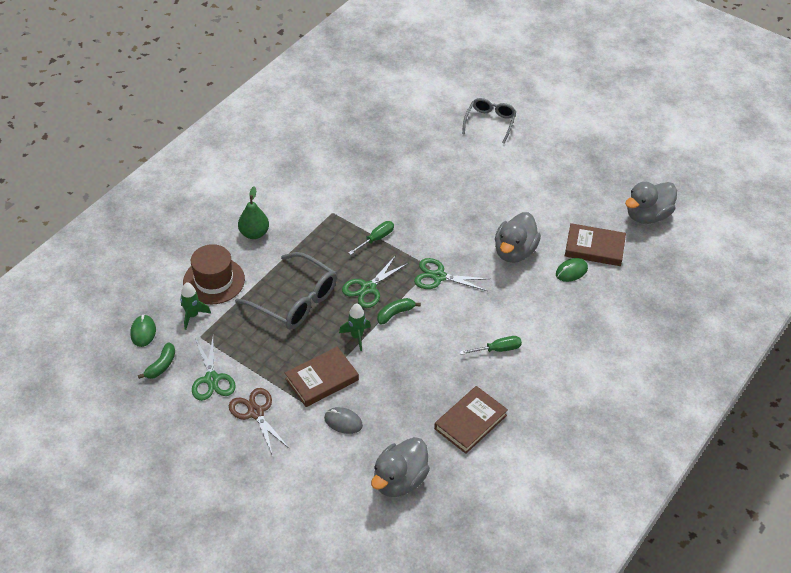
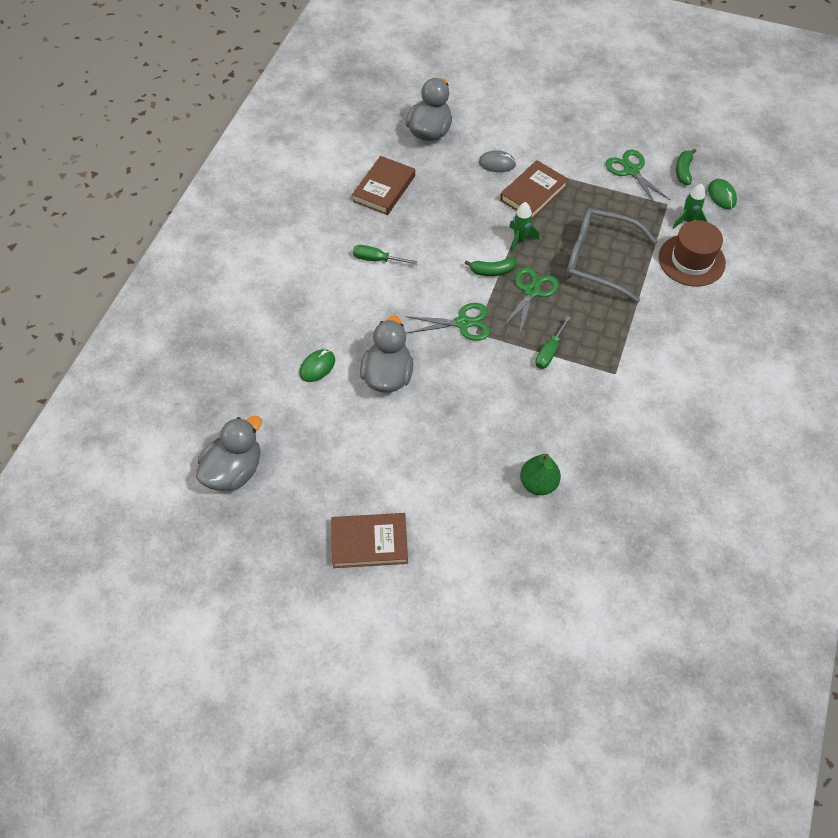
camera: 165 degrees right, 10 degrees up
(254, 233) = (685, 324): green pear -> green pear (538, 483)
(255, 413) = (576, 153): brown scissors -> none
(395, 313) = (492, 271): green banana -> green banana turned 45 degrees clockwise
(490, 122) = (475, 578): grey glasses -> none
(497, 349) = (377, 259): green screwdriver -> green screwdriver turned 45 degrees clockwise
(594, 248) = (295, 405): brown book -> brown book (369, 542)

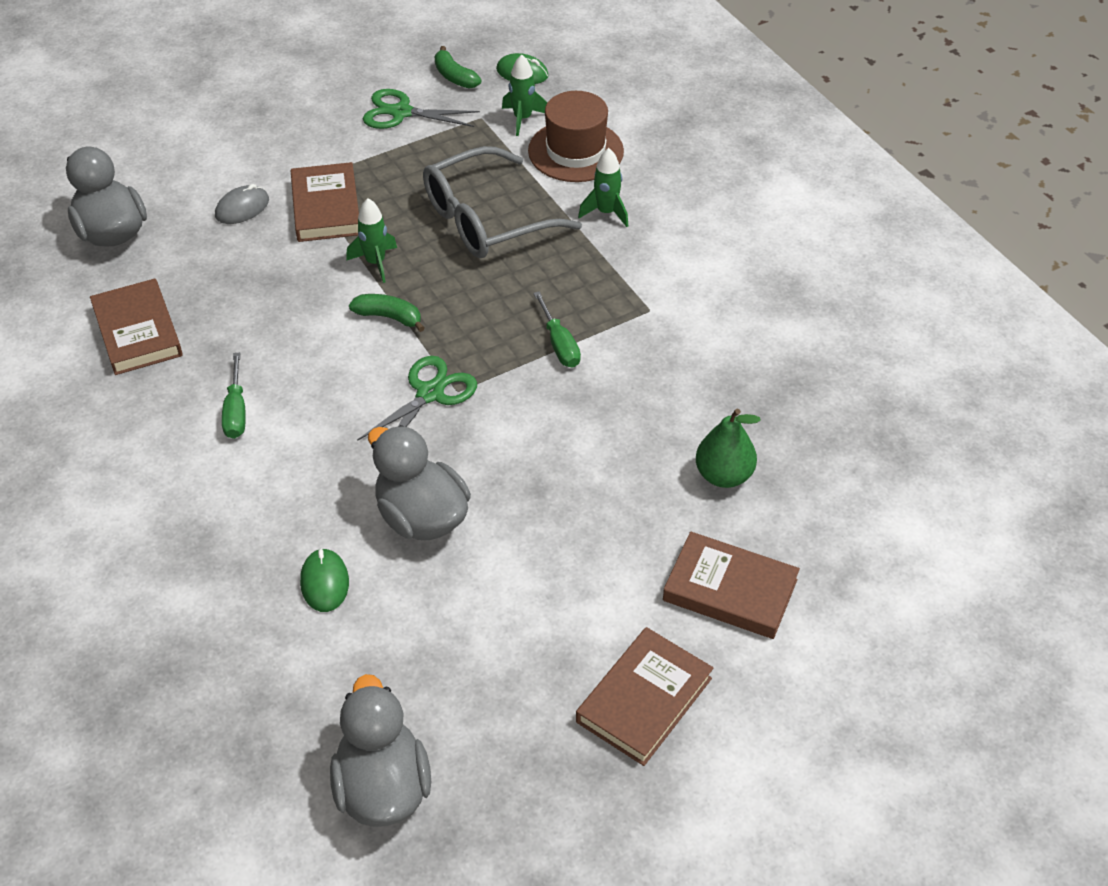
camera: 50 degrees left, 10 degrees down
(377, 259) = (236, 411): green screwdriver -> green screwdriver turned 60 degrees counterclockwise
(468, 536) = (730, 590): none -> brown book
(492, 271) = (389, 317): green banana -> green banana turned 105 degrees counterclockwise
(531, 291) = (459, 303): green scissors -> none
(662, 305) = (606, 212): none -> green rocket

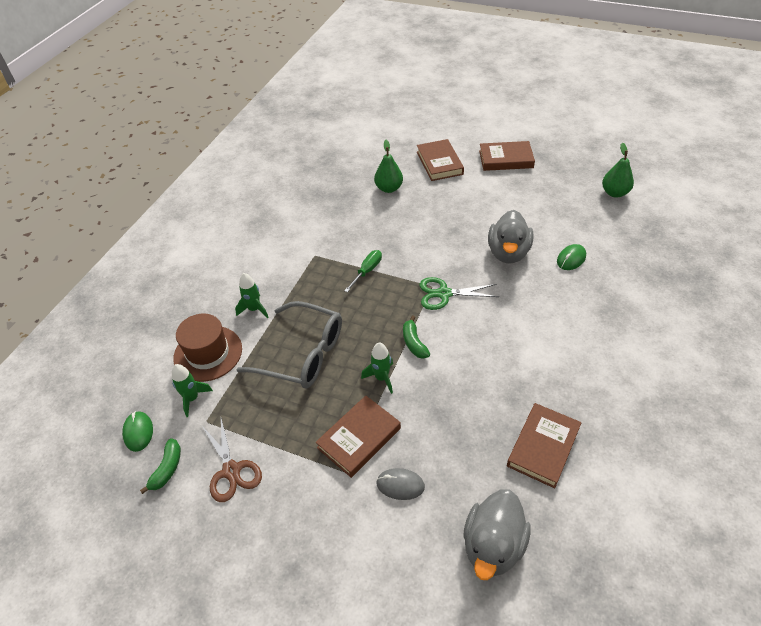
camera: 125 degrees left, 0 degrees up
(236, 411) = (535, 356): green screwdriver -> none
(382, 787) = (614, 193): grey duck -> green pear
(401, 112) = (231, 470): green scissors -> brown scissors

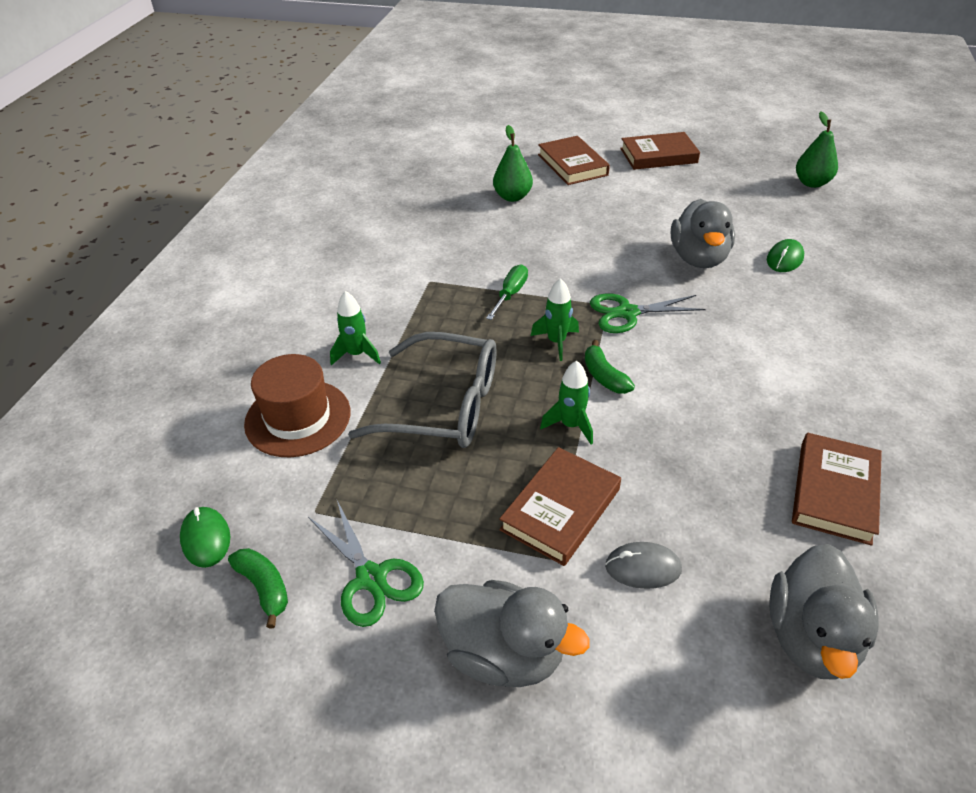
camera: 10 degrees left, 5 degrees down
(167, 469) = (264, 588): green banana -> green banana turned 45 degrees counterclockwise
(192, 398) = (285, 482): green rocket -> green rocket (556, 342)
(231, 470) = (371, 578): brown scissors -> green scissors
(299, 530) = (503, 653): none -> grey duck

